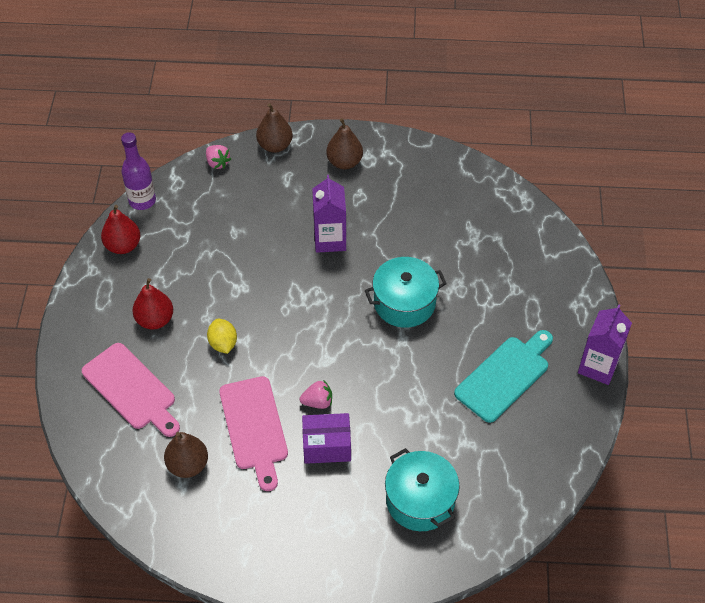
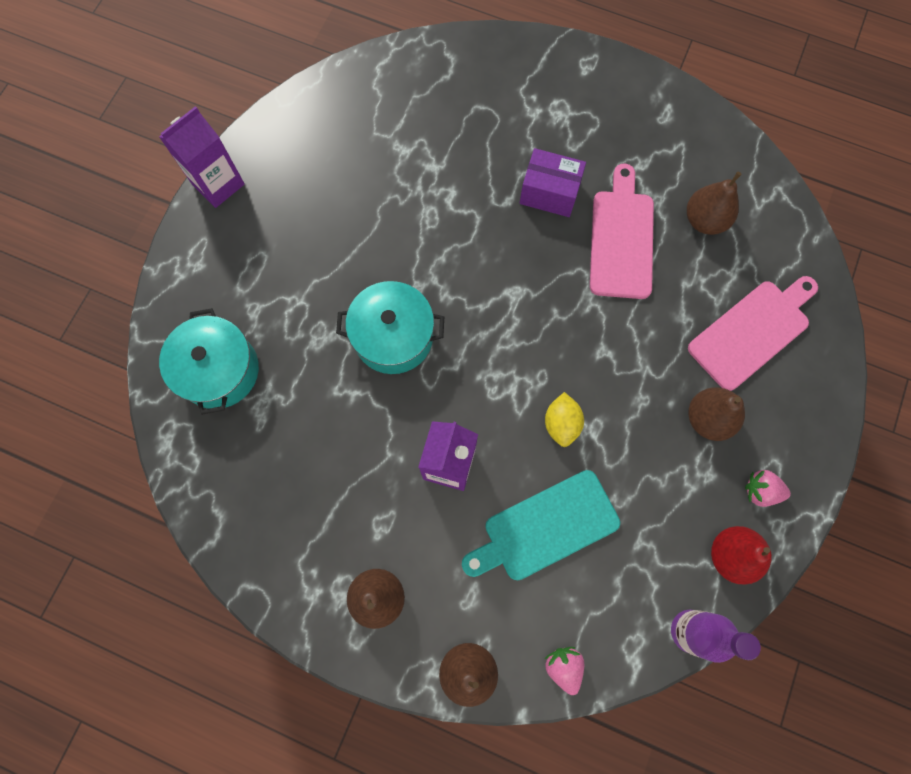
camera: 160 degrees left, 20 degrees up
(131, 389) = (752, 331): pink cutting board -> pink cutting board turned 75 degrees clockwise
(155, 320) = (707, 418): red pear -> brown pear
(223, 343) = (630, 355): yellow lemon -> yellow lemon (561, 423)
(317, 402) = (542, 245): pink strawberry -> pink strawberry (760, 491)
(420, 500) = (475, 108): turquoise pot -> turquoise pot (219, 370)
(505, 376) = (324, 206): turquoise cutting board -> turquoise cutting board (545, 527)

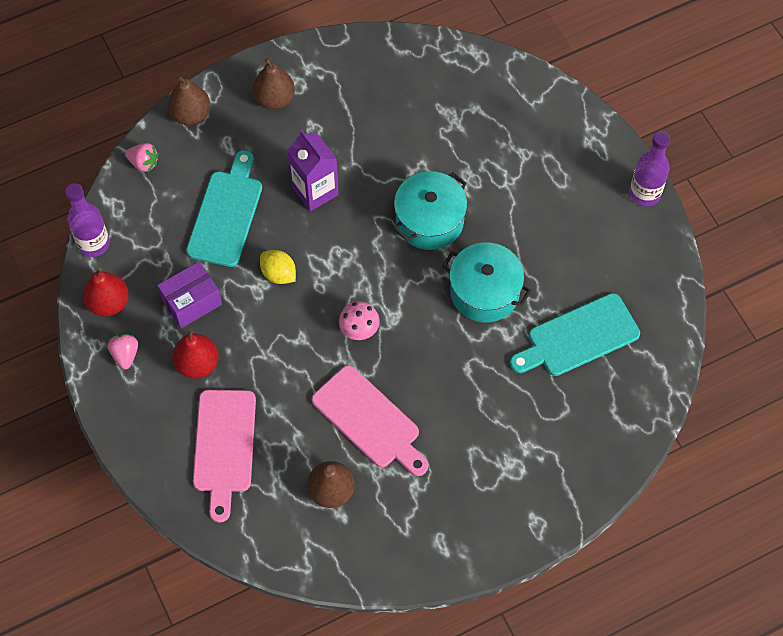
camera: 130 degrees right, 10 degrees down
(218, 184) = (644, 194): purple carton -> purple bottle
(219, 370) = (497, 108): turquoise pot -> turquoise pot (484, 292)
(404, 141) = (578, 337): none -> turquoise cutting board
(549, 193) = (449, 402): purple box -> purple box (192, 302)
(550, 311) = (359, 329): none -> pink mushroom
(707, 418) = (197, 364): brown pear -> red pear
(760, 491) = (125, 354): pink strawberry -> pink strawberry turned 60 degrees counterclockwise

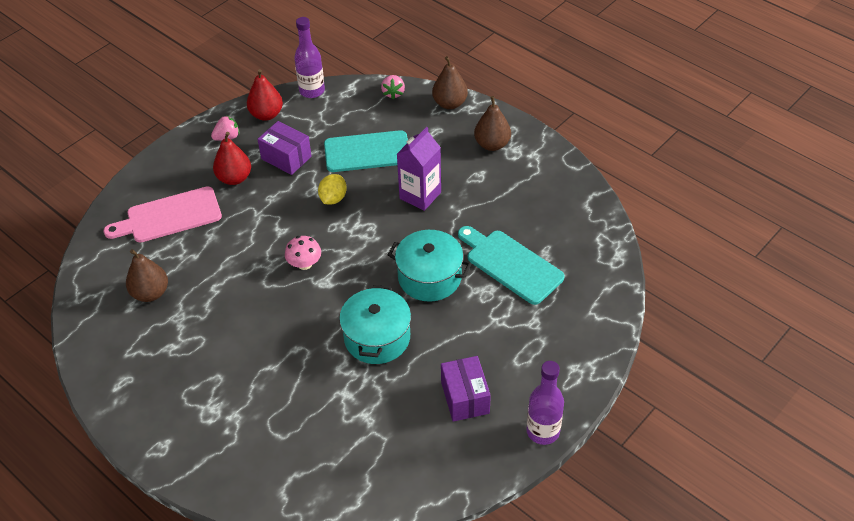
camera: 70 degrees right, 15 degrees down
(369, 420) = (222, 297): pink cutting board -> none
(578, 337) = (361, 423): turquoise cutting board -> turquoise cutting board (511, 264)
(584, 241) = (465, 397): none -> purple box

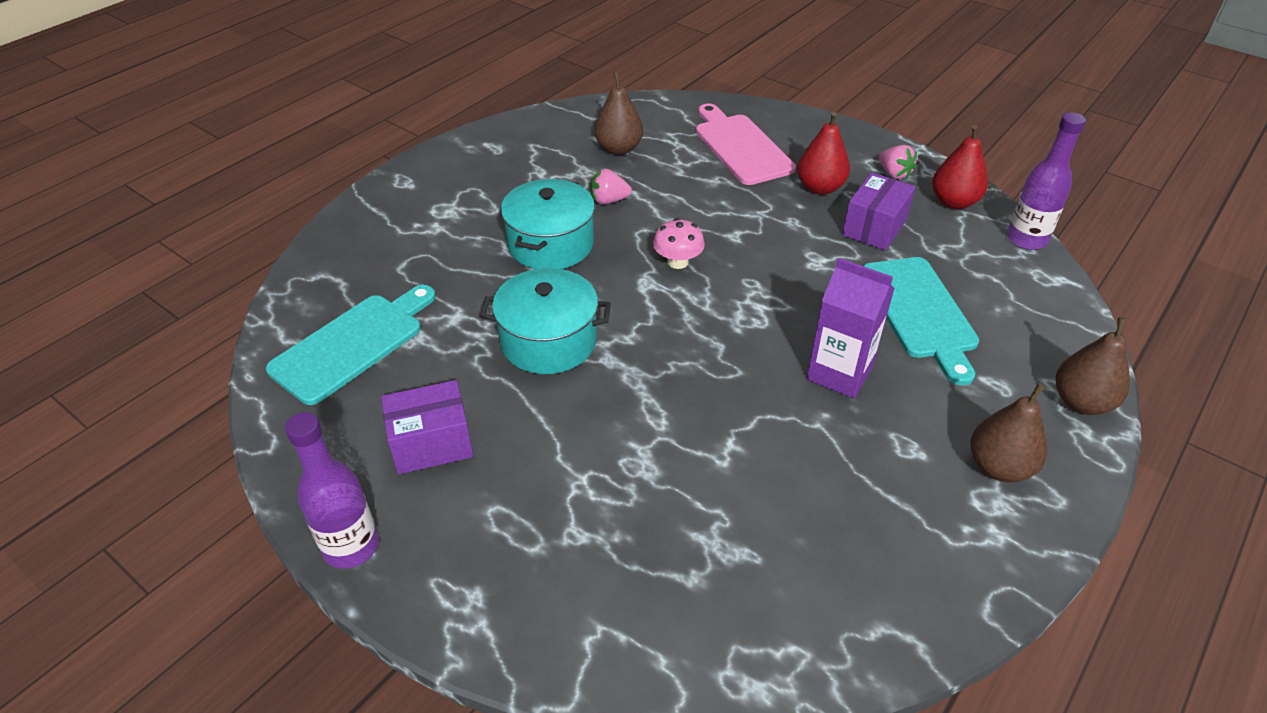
camera: 85 degrees right, 5 degrees down
(333, 198) = (806, 278): yellow lemon -> none
(393, 93) = (1069, 328): pink strawberry -> pink strawberry (609, 200)
(429, 277) = (665, 392): turquoise pot -> turquoise pot (550, 244)
(511, 264) = (705, 499): turquoise cutting board -> turquoise cutting board (353, 344)

